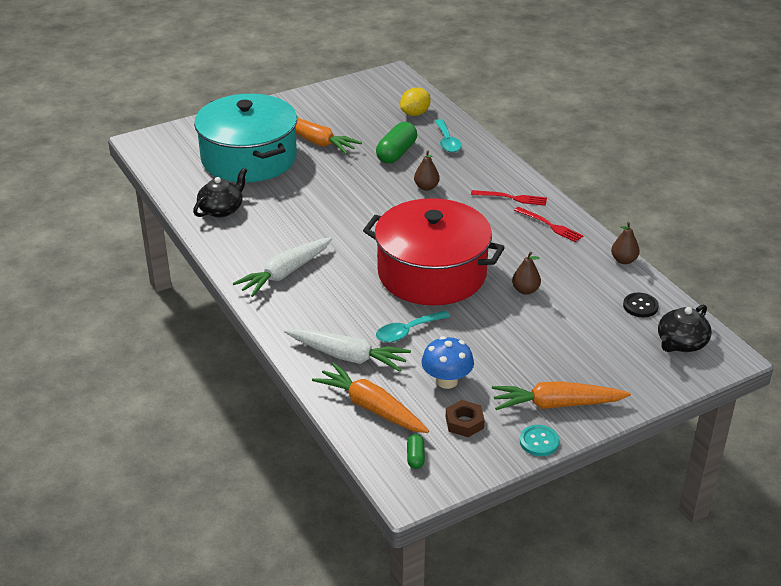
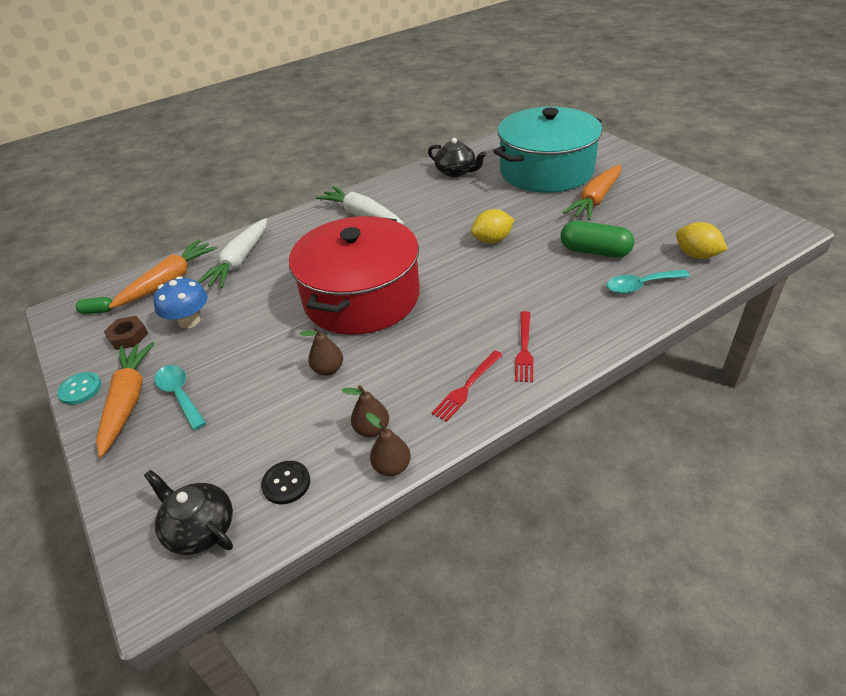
camera: 90 degrees right, 5 degrees up
(362, 199) = (492, 240): none -> yellow lemon
(407, 332) = (268, 290): turquoise spoon -> turquoise spoon (179, 395)
(426, 187) = (528, 279): brown pear -> brown pear (372, 429)

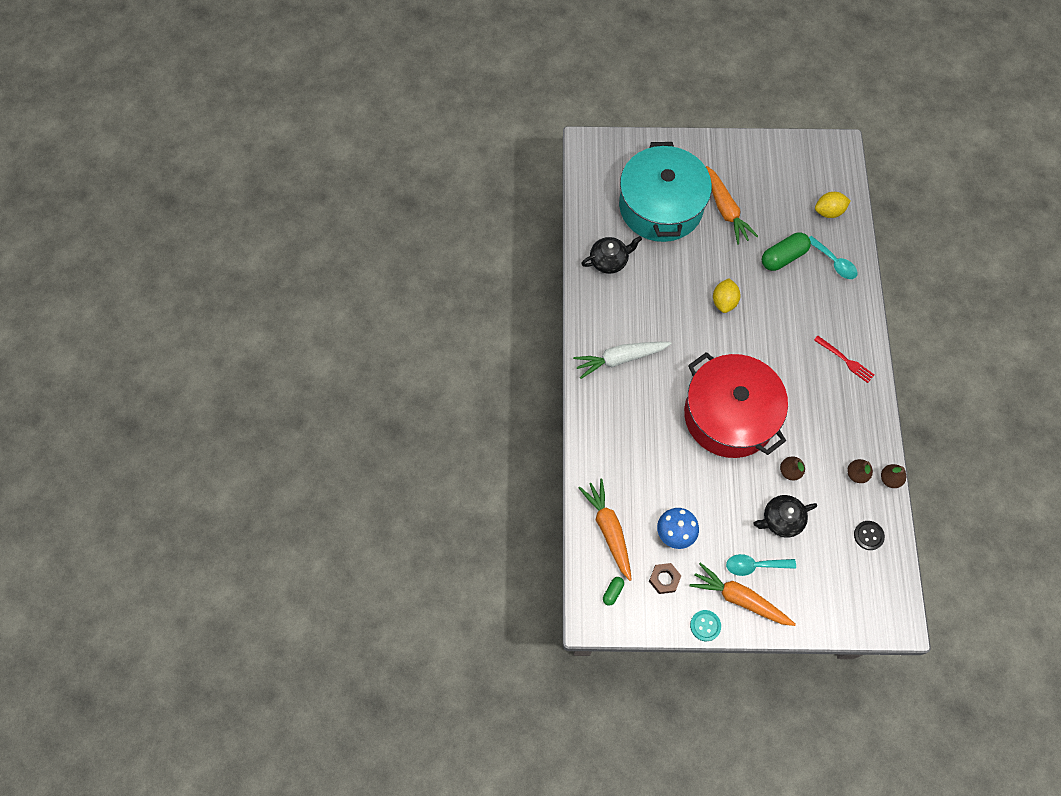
camera: 60 degrees left, 25 degrees up
(200, 528) = (873, 590): black teapot -> black teapot (781, 520)
(239, 261) = (619, 471): white carrot -> none
(467, 387) = (856, 409): red fork -> none
(640, 286) = (834, 262): turquoise spoon -> turquoise spoon turned 60 degrees counterclockwise

